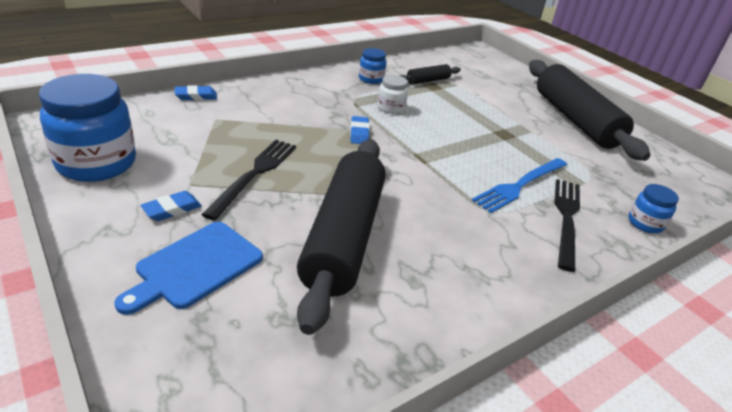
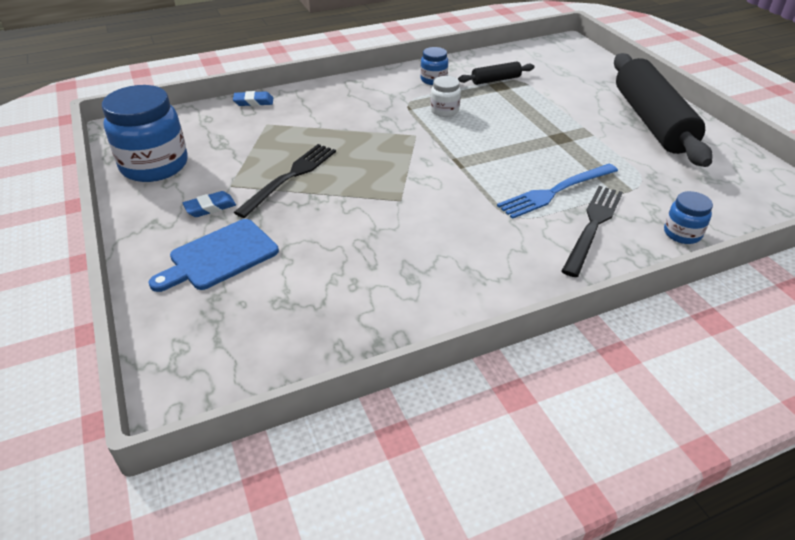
camera: 15 degrees right, 5 degrees up
(344, 237) = (357, 236): black rolling pin -> none
(359, 133) = (403, 137): blue eraser -> none

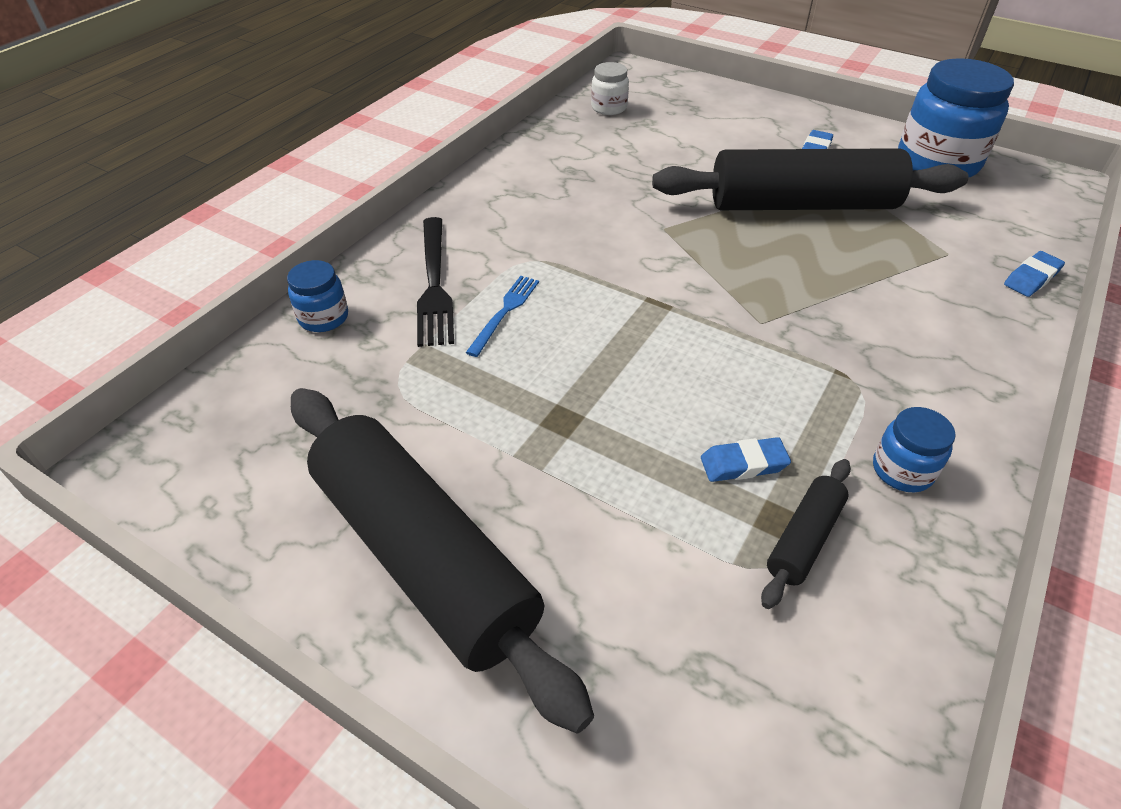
camera: 145 degrees right, 5 degrees up
(219, 256) = (737, 127): blue cutting board -> none
(290, 177) = (802, 204): black fork -> black rolling pin
(444, 111) = (785, 392): white jar -> white jar (609, 108)
(493, 100) = (743, 464): none -> blue eraser
(555, 191) = (505, 312): blue fork -> blue fork, size x0.62

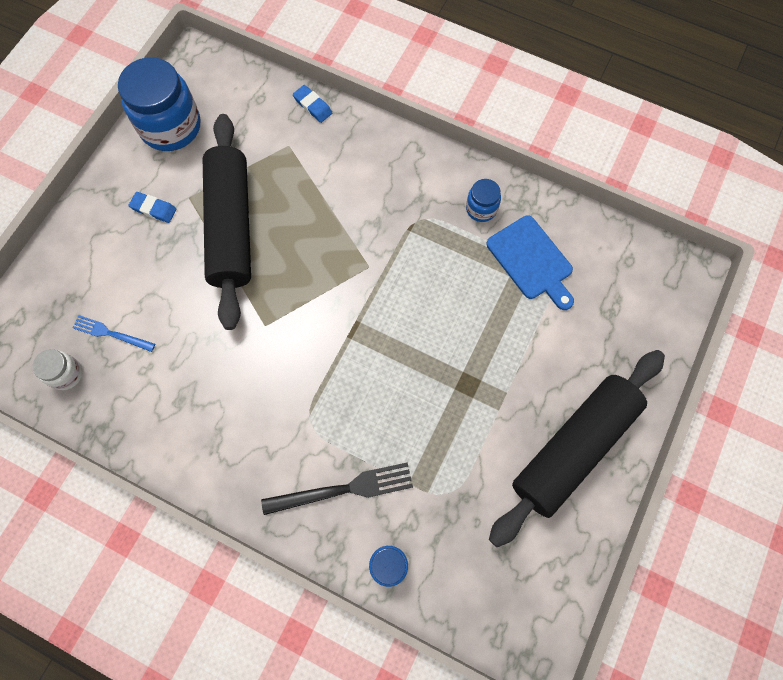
camera: 95 degrees left, 25 degrees up
(505, 312) = (372, 432): blue fork -> blue fork (111, 333)
(743, 464) = (488, 285): blue eraser -> none
(804, 538) = (531, 261): black rolling pin -> blue cutting board

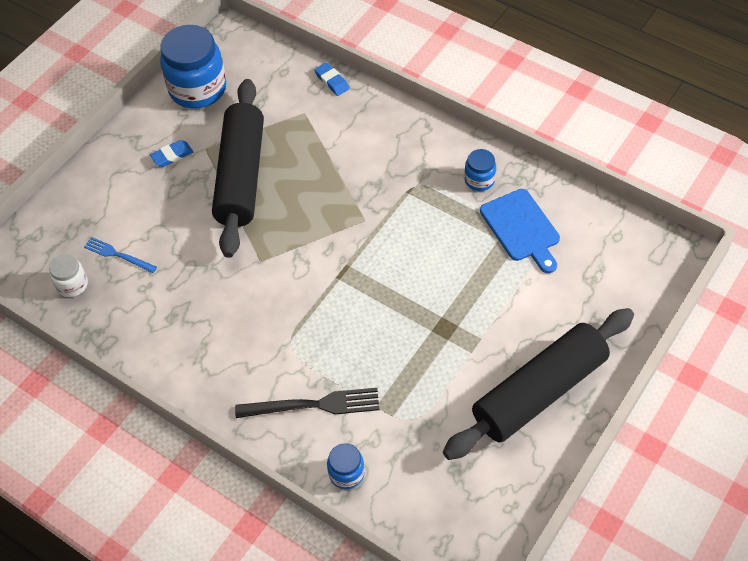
camera: 10 degrees right, 15 degrees down
(154, 209) = (172, 155): blue eraser -> blue eraser turned 60 degrees counterclockwise

